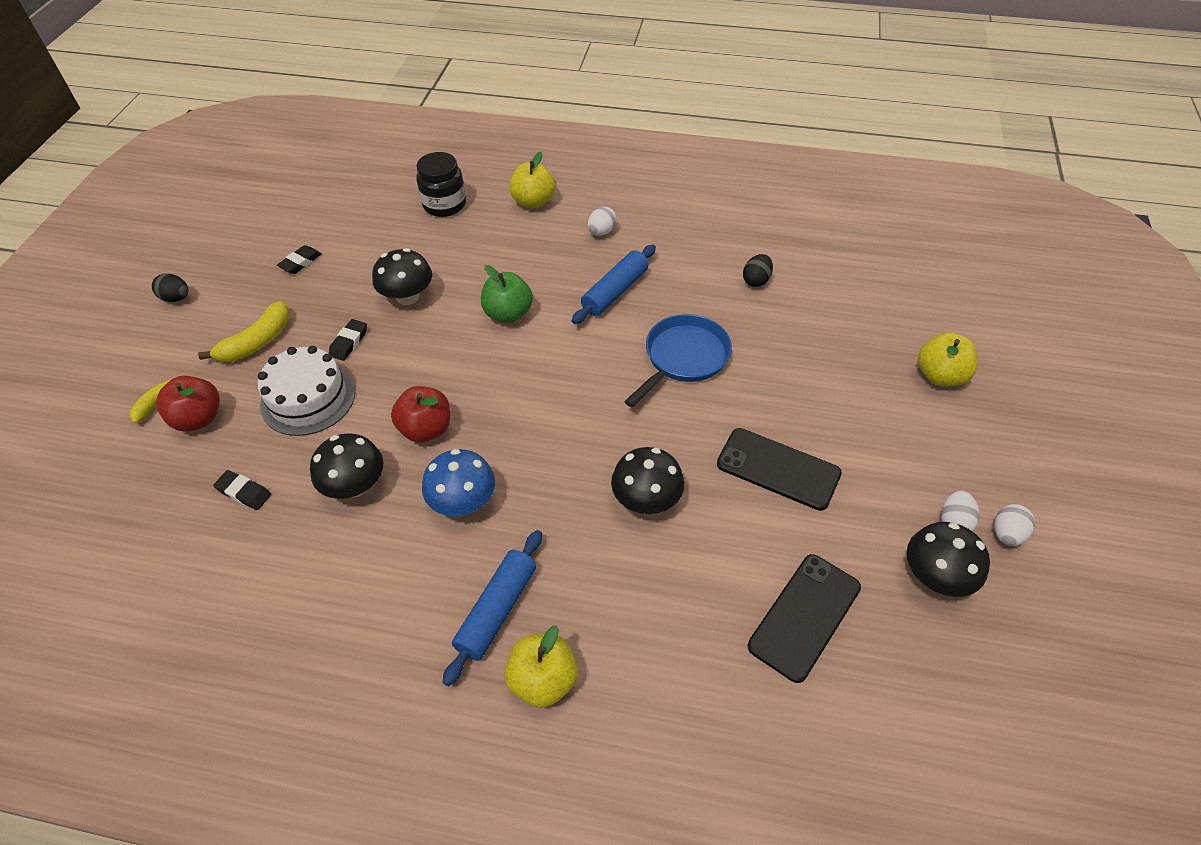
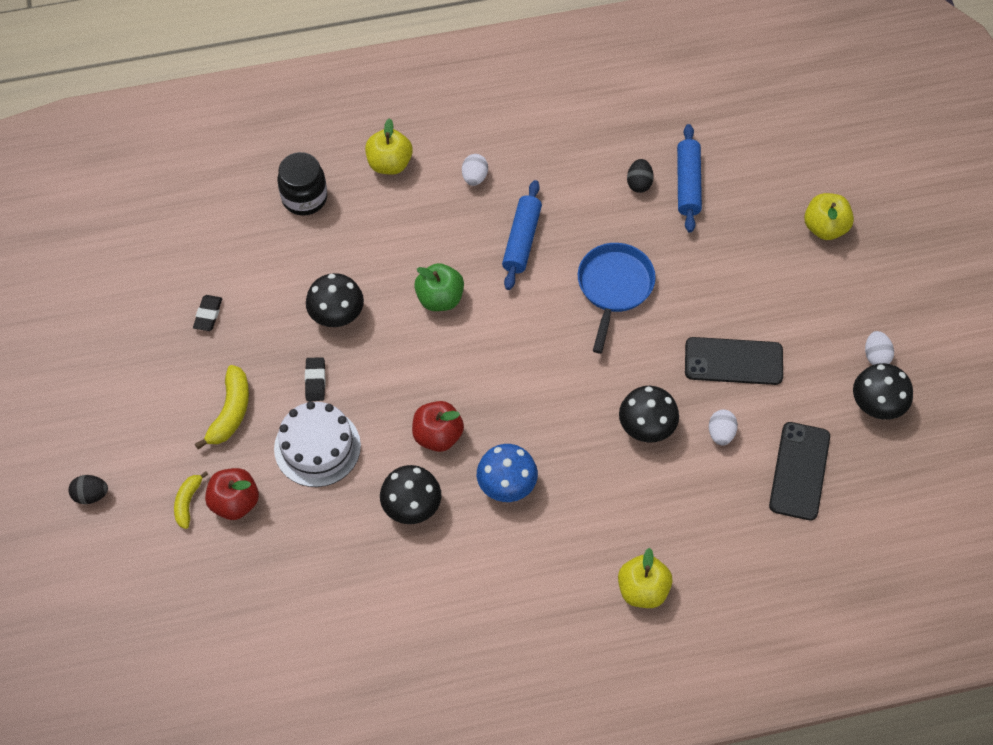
camera: 25 degrees left, 10 degrees up
(176, 298) = (116, 397): black egg -> black egg (91, 495)
(244, 492) = (324, 548): black eraser -> none
(496, 610) = (582, 556): blue rolling pin -> blue rolling pin (688, 184)
(1007, 534) = (915, 351): white egg -> white egg (721, 433)

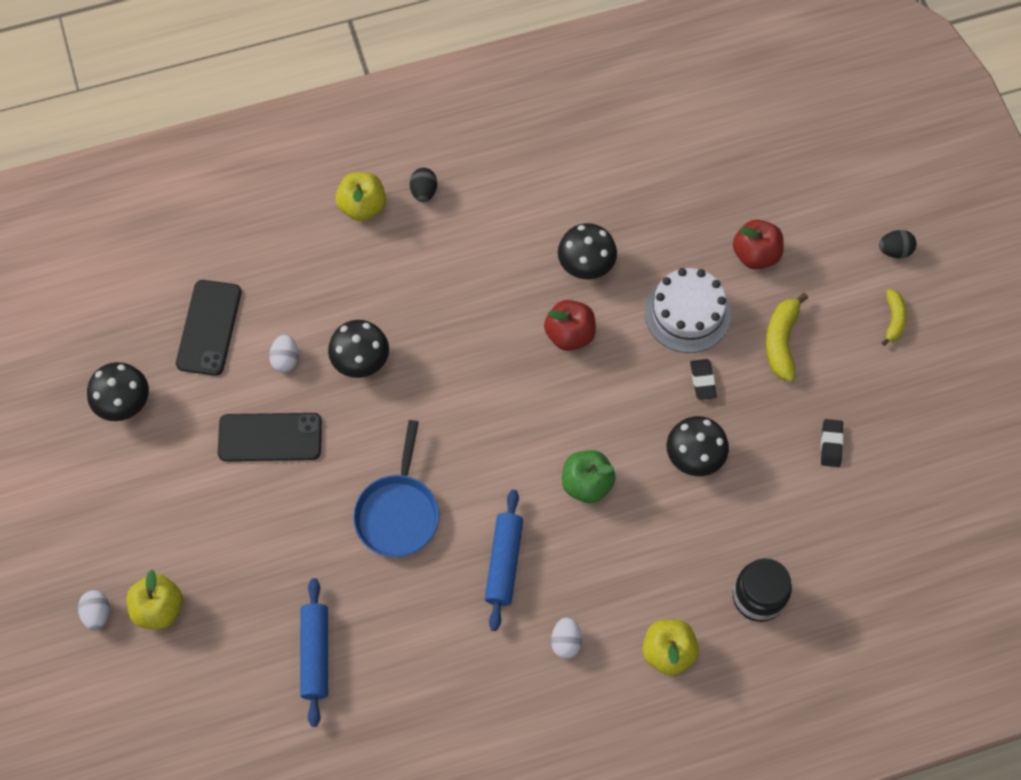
camera: 175 degrees right, 5 degrees up
(188, 502) = (800, 251): yellow banana -> yellow banana (893, 319)
(507, 484) = (496, 292): blue mushroom -> none
(639, 183) = (373, 650): black egg -> black egg (424, 191)
(876, 356) = (118, 456): white egg -> white egg (97, 614)

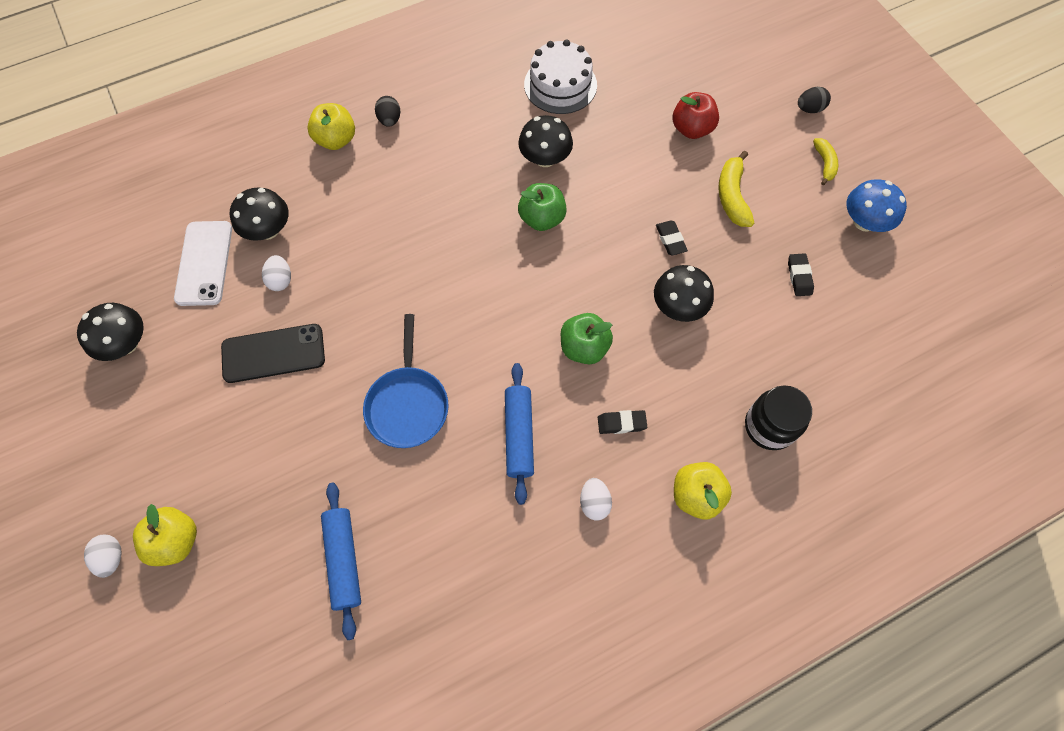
camera: 10 degrees left, 0 degrees up
(209, 328) = (204, 263): black phone -> white phone
(360, 360) = (352, 270): black mushroom -> black mushroom (268, 230)
(569, 334) = (542, 218): red apple -> green apple
(609, 568) = (621, 423): none -> black eraser
(687, 313) = (643, 185): white cake -> white cake (560, 85)
(919, 394) = (864, 222): none -> blue mushroom

